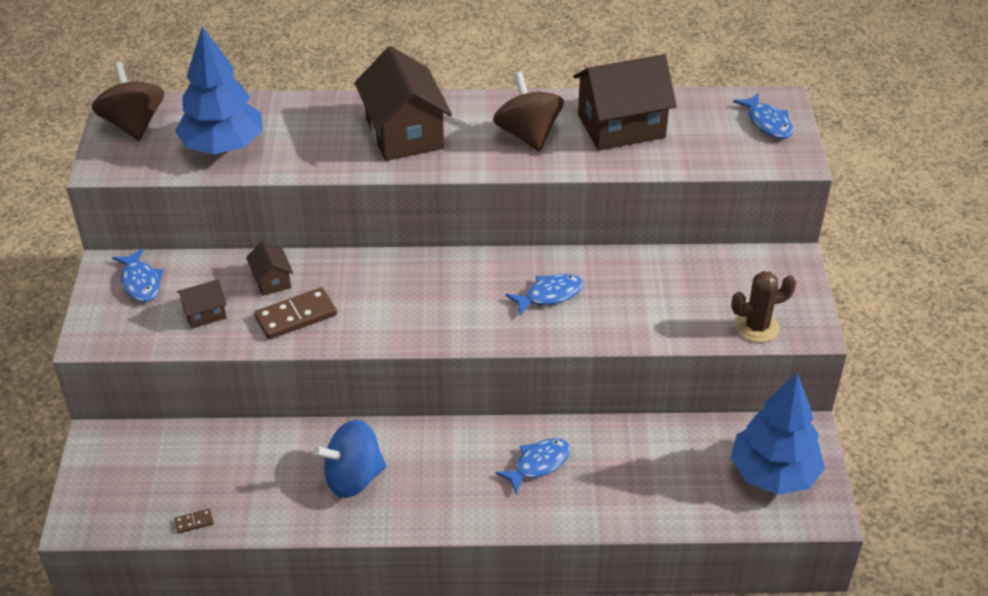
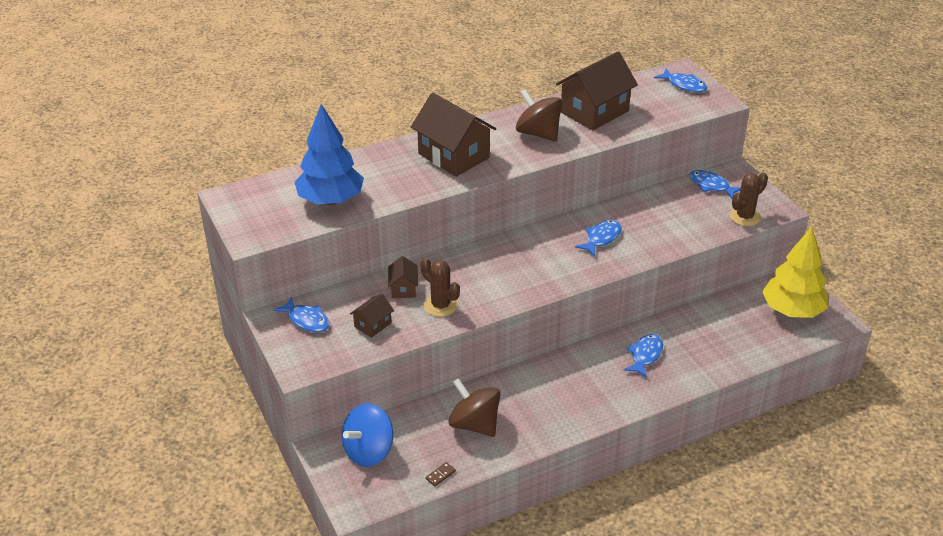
camera: 25 degrees left, 5 degrees down
(133, 124) = (248, 204): brown spinning top -> brown spinning top (474, 424)
(271, 280) = (403, 288): brown house -> brown house turned 45 degrees clockwise
(296, 316) = (441, 305): brown domino -> brown cactus
(353, 478) = (529, 407): blue spinning top -> blue spinning top (369, 451)
(745, 270) = (711, 186): none -> blue fish
(773, 474) = (792, 310): blue tree -> yellow tree

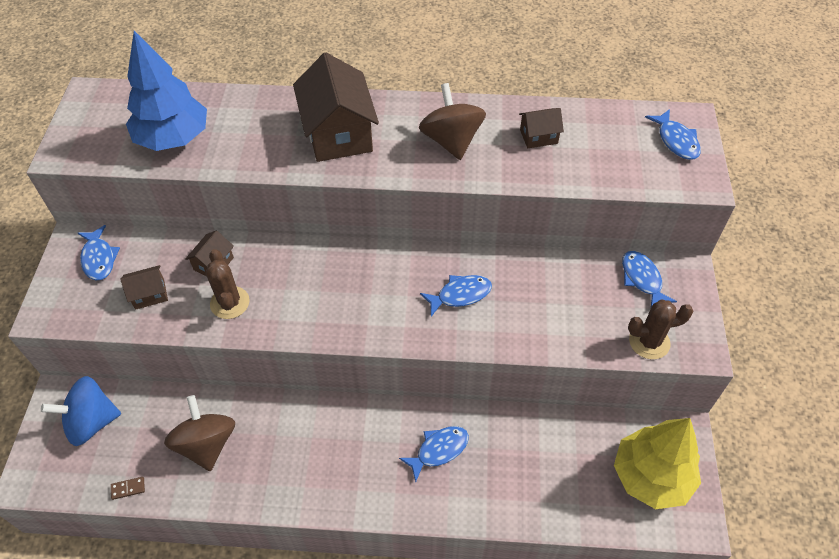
camera: 30 degrees right, 15 degrees up
(594, 112) = (538, 136): brown house -> brown house, size x0.48

